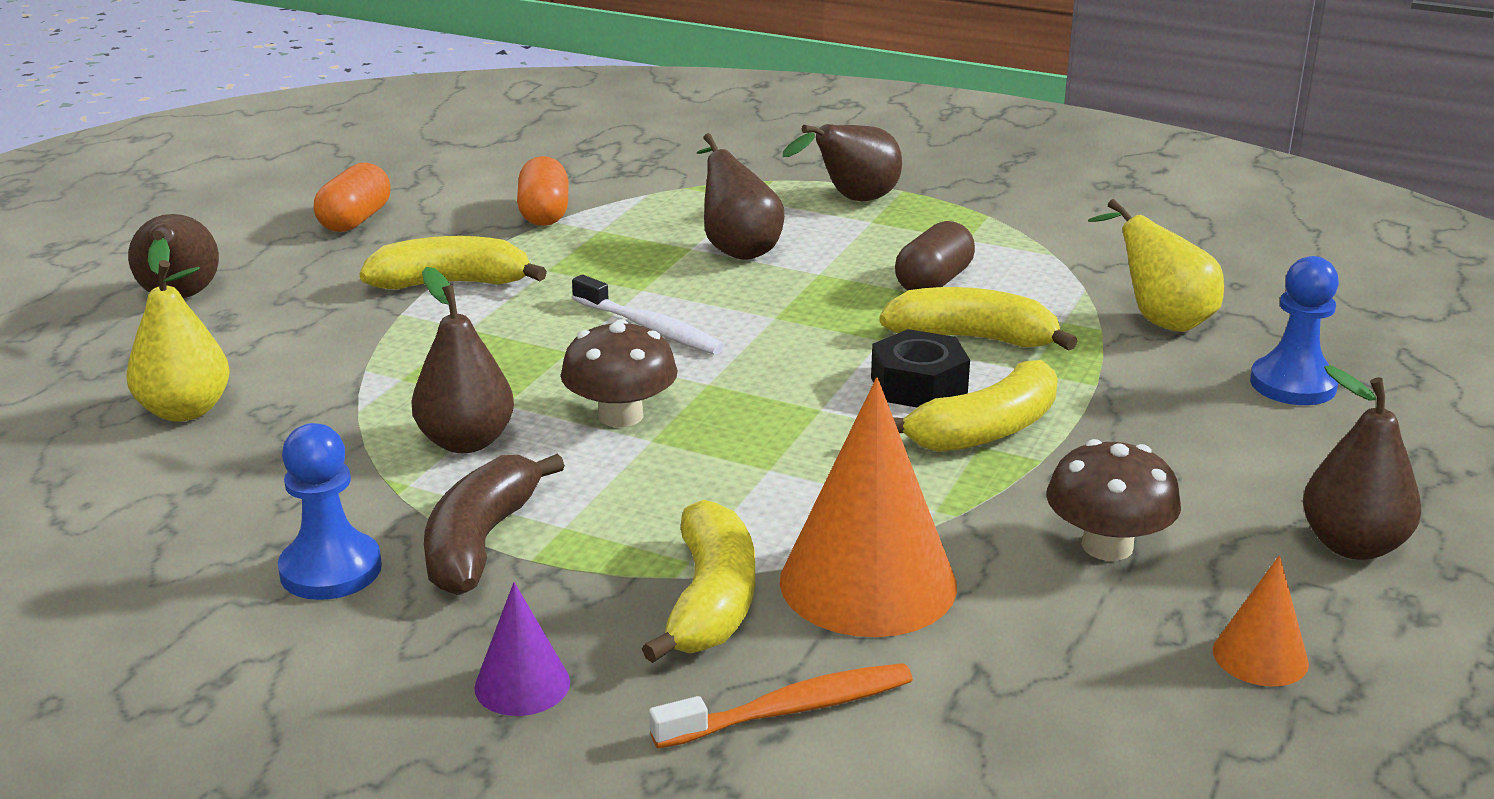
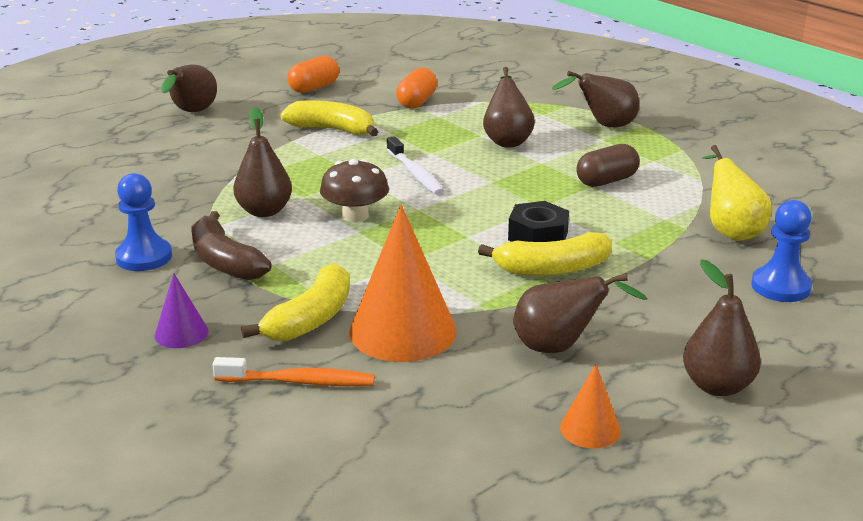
camera: 25 degrees right, 0 degrees up
(185, 411) = (146, 167): yellow pear -> none
(480, 542) = (224, 261): brown banana -> brown banana turned 75 degrees counterclockwise
(972, 338) = (597, 217): yellow banana -> none
(1107, 546) = (560, 347): brown mushroom -> brown pear

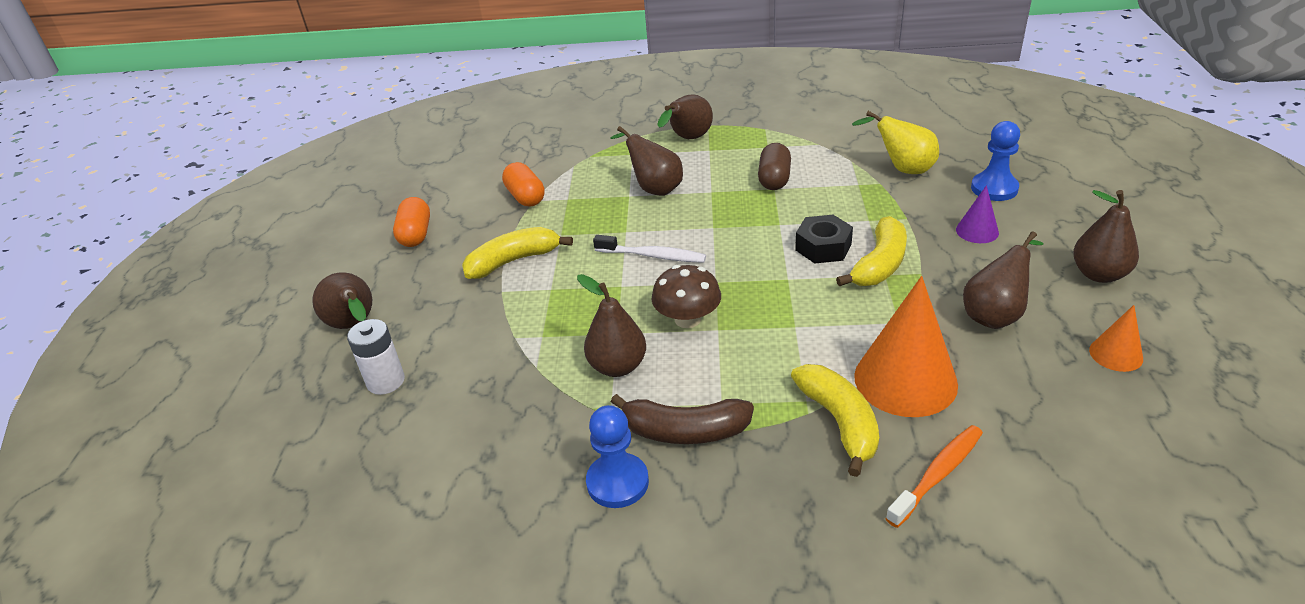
camera: 45 degrees left, 10 degrees up
(151, 145) = (386, 381): none -> white battery
(181, 333) = (790, 516): purple cone -> purple cone (977, 231)

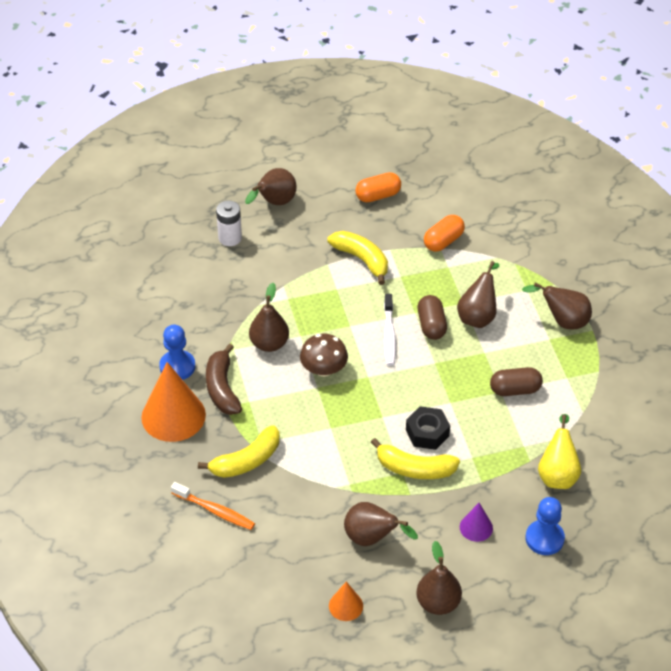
camera: 70 degrees right, 10 degrees up
(652, 222) = (431, 325): none -> brown capsule
(905, 380) = (292, 491): orange cone -> orange cone (173, 416)

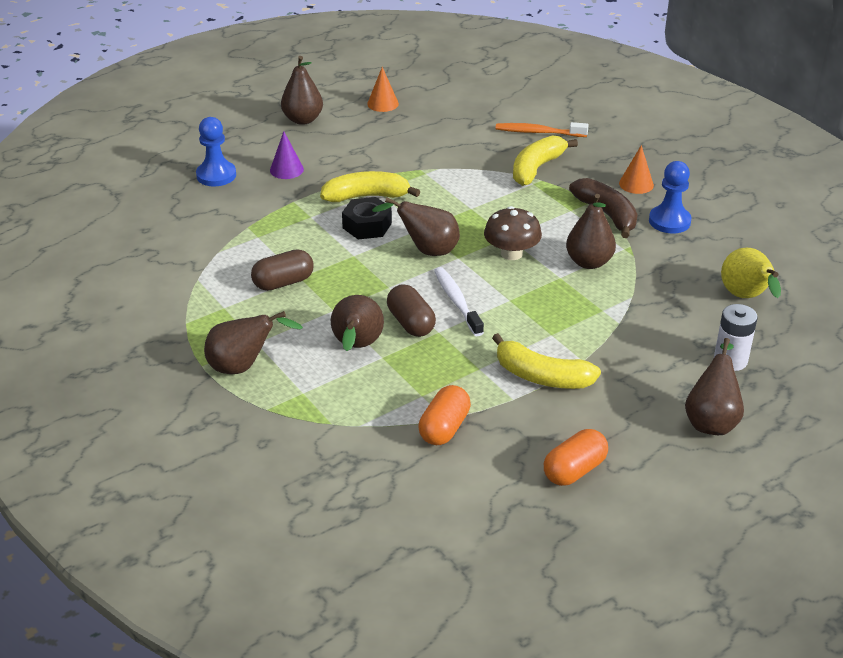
camera: 160 degrees right, 10 degrees down
(173, 416) = (636, 184): orange cone -> orange cone, size x0.49
(372, 539) = (382, 144): brown pear -> brown pear (426, 250)
(558, 474) = (214, 222): yellow pear -> yellow pear (746, 297)

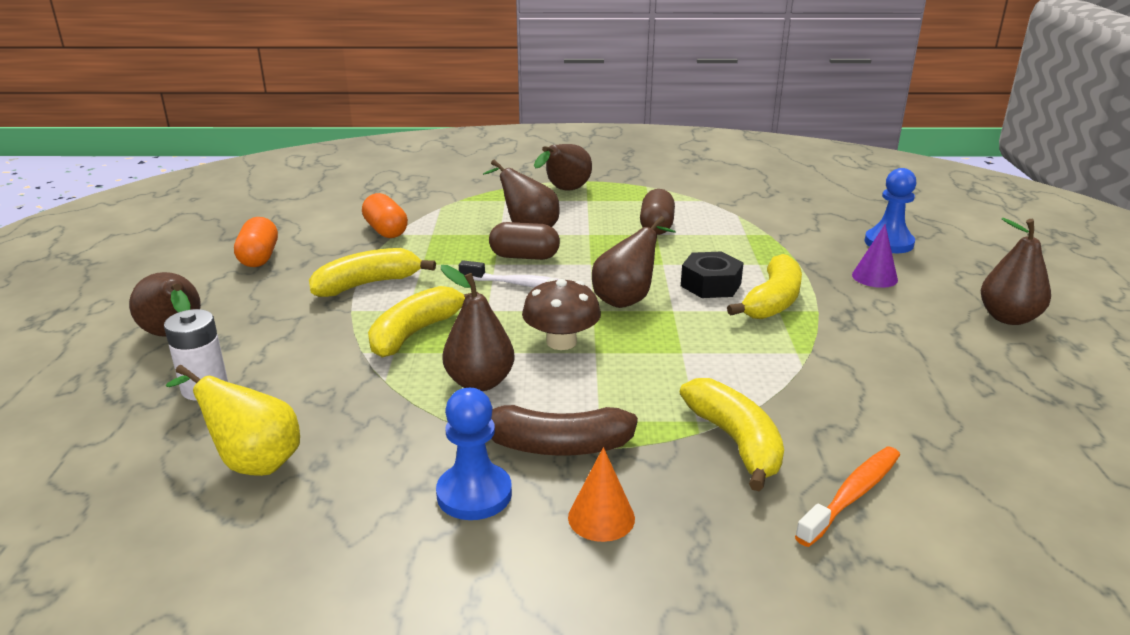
camera: 125 degrees right, 10 degrees down
(383, 103) = (1037, 388): orange cone -> none
(572, 314) = (415, 333): none -> yellow banana

